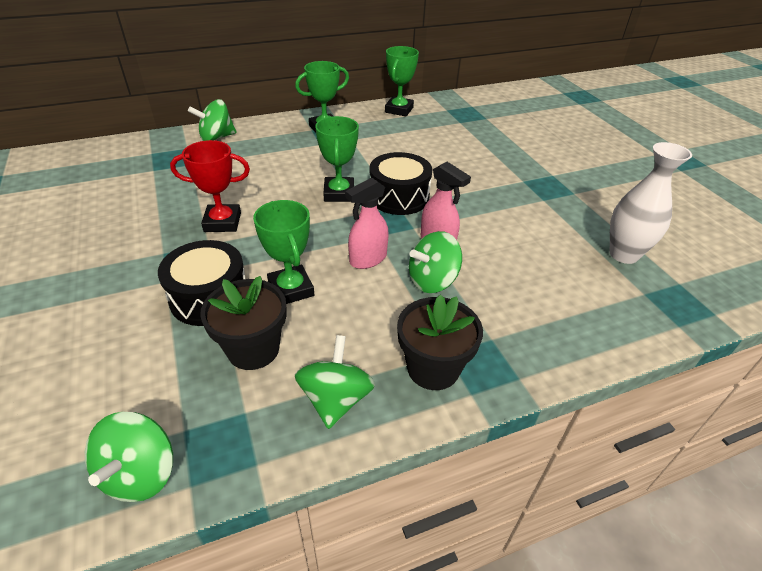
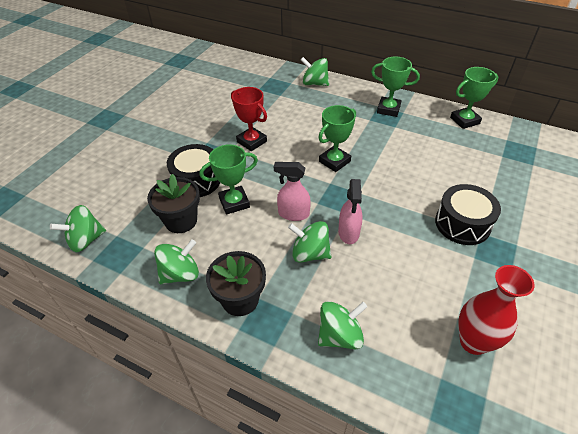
camera: 50 degrees right, 5 degrees up
(291, 289) = (234, 202): green trophy -> green trophy turned 45 degrees clockwise
(399, 197) = (368, 187): black drum -> black drum (462, 224)
(550, 323) = (339, 335): none -> green spinning top
(623, 254) = (473, 342): white vase -> red vase

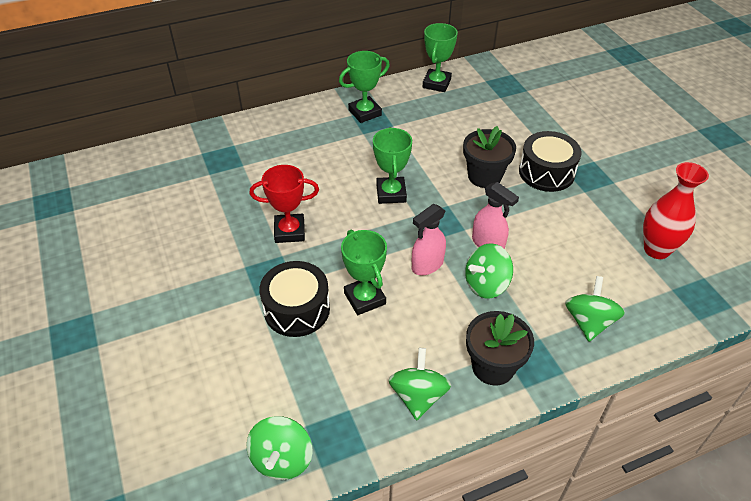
camera: 50 degrees left, 0 degrees up
(181, 221) = (344, 356): black flower pot -> black flower pot (484, 176)
(234, 202) = (364, 298): green trophy -> green trophy turned 45 degrees counterclockwise
(314, 83) = (260, 130): green spinning top -> none

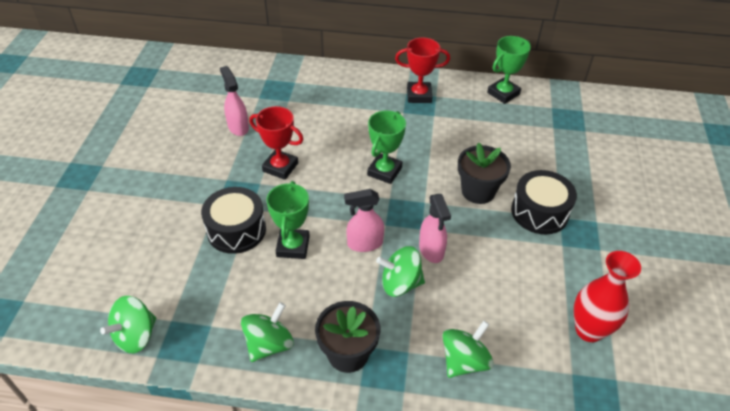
camera: 30 degrees right, 0 degrees up
(212, 211) = (238, 127): none -> pink spray bottle
(365, 112) = (419, 95): green trophy -> red trophy

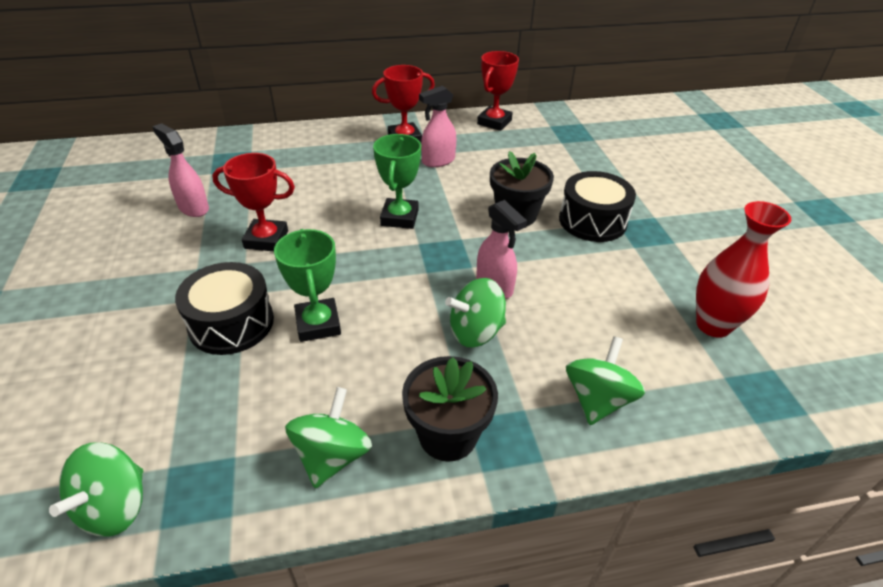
camera: 20 degrees left, 5 degrees down
(364, 243) = (410, 298): pink spray bottle -> pink spray bottle (438, 161)
(503, 93) = (494, 122): green trophy -> red trophy

